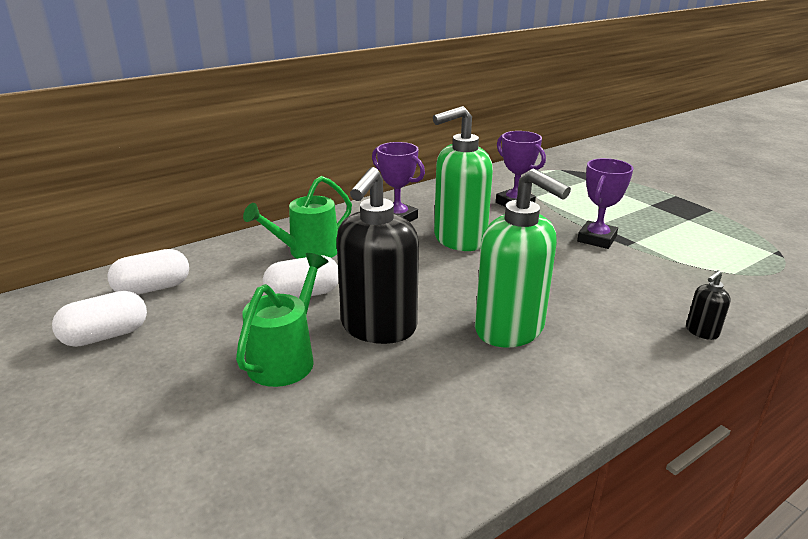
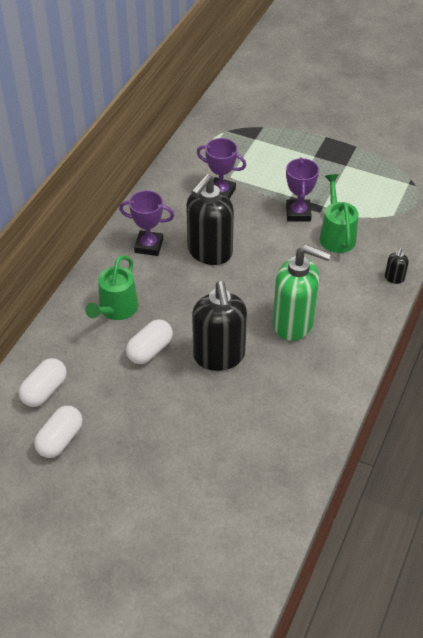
camera: 30 degrees left, 20 degrees up
(285, 358) = (186, 403): green watering can -> green watering can (336, 235)
(459, 240) = (209, 252): green soap dispenser -> black soap dispenser

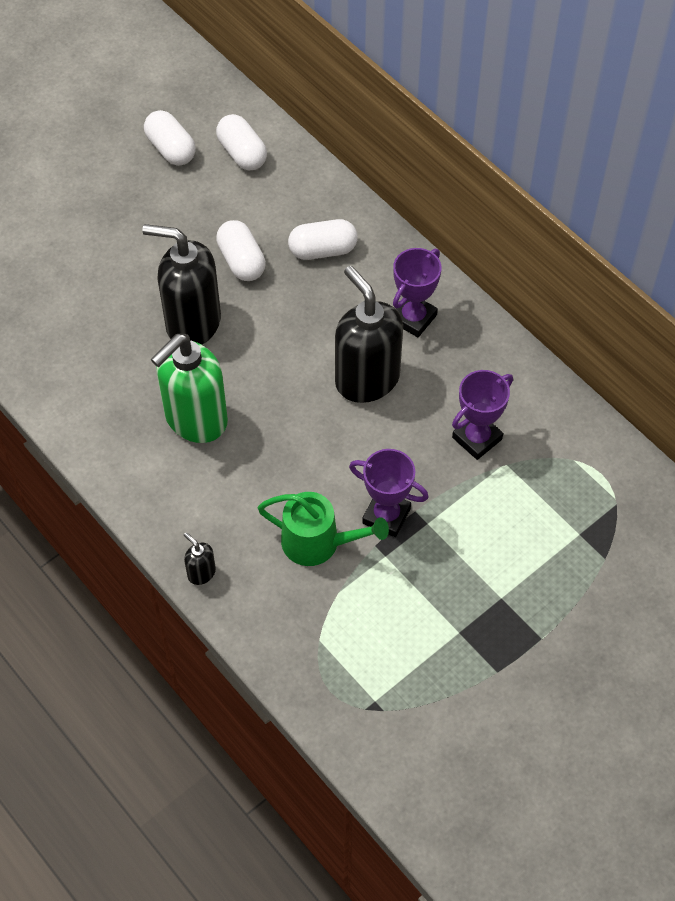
camera: 115 degrees right, 10 degrees up
(116, 309) = (323, 250): green watering can -> white capsule

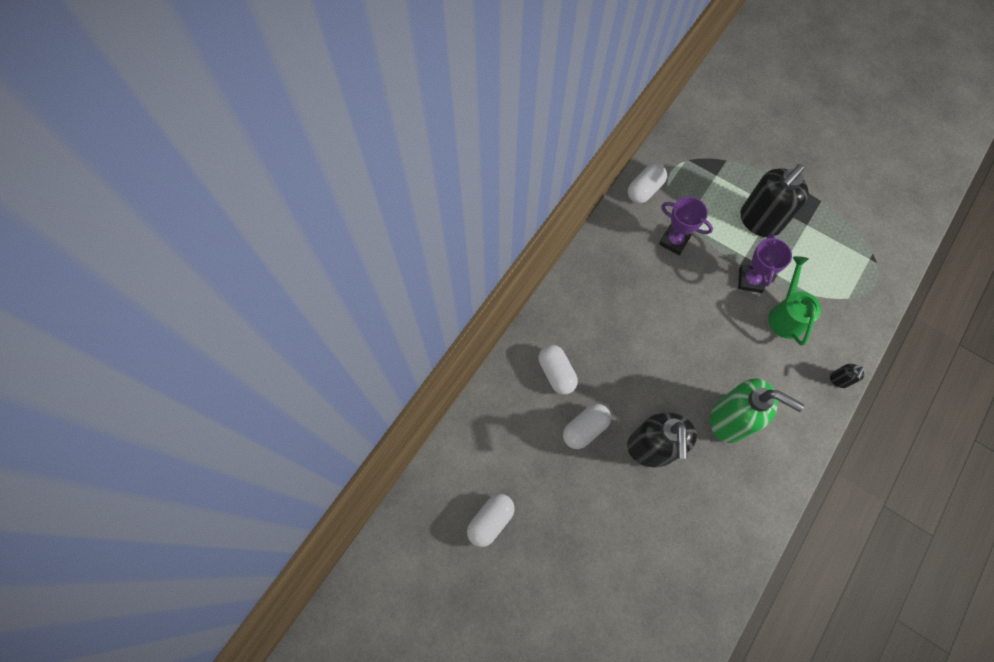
camera: 105 degrees left, 10 degrees up
(242, 153) = (480, 460): white capsule -> white capsule (644, 190)
(367, 379) = (655, 316): black soap dispenser -> black soap dispenser (759, 221)
(413, 318) = (595, 298): purple trophy -> none

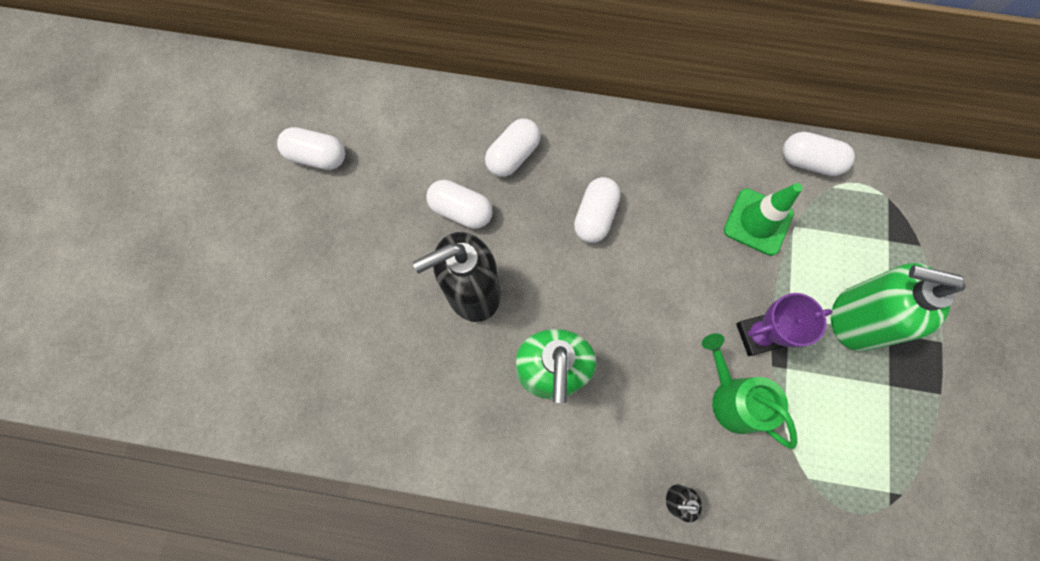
camera: 65 degrees right, 5 degrees up
(628, 339) = (595, 216): none -> white capsule
(674, 241) = (758, 222): purple trophy -> green traffic cone
(759, 221) = (854, 319): black soap dispenser -> green soap dispenser
(786, 315) = (733, 399): green watering can -> green watering can turned 105 degrees counterclockwise

